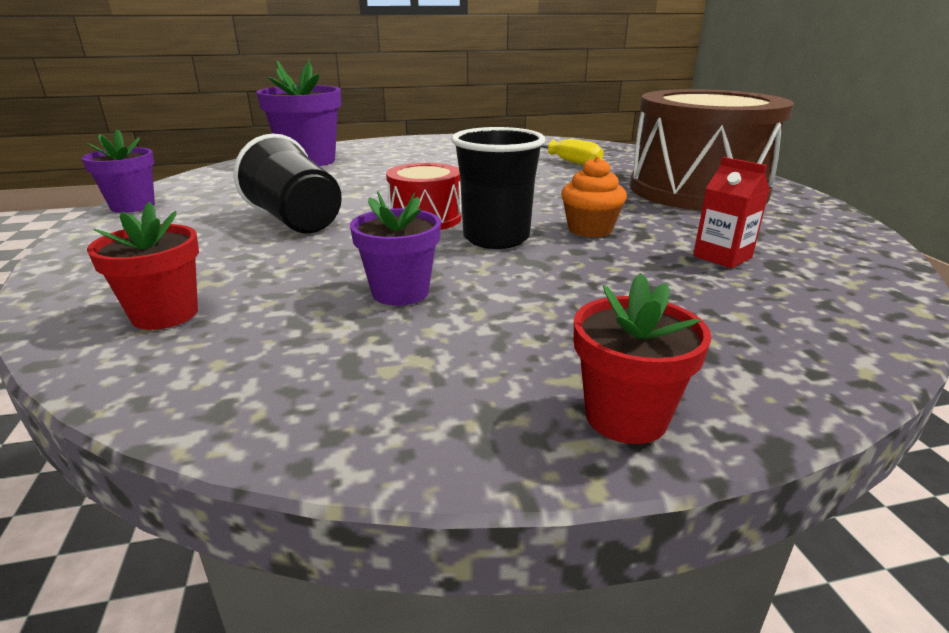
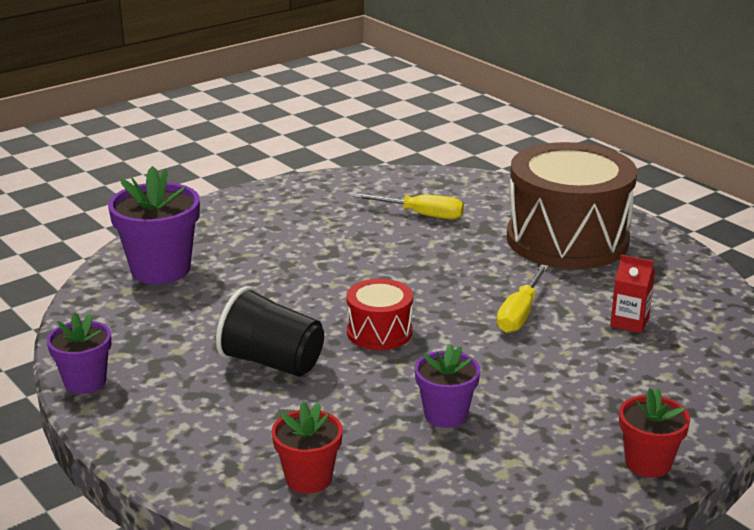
camera: 25 degrees left, 0 degrees up
(496, 238) = (459, 342): black cup -> none
(590, 229) = (520, 314): orange cupcake -> yellow screwdriver

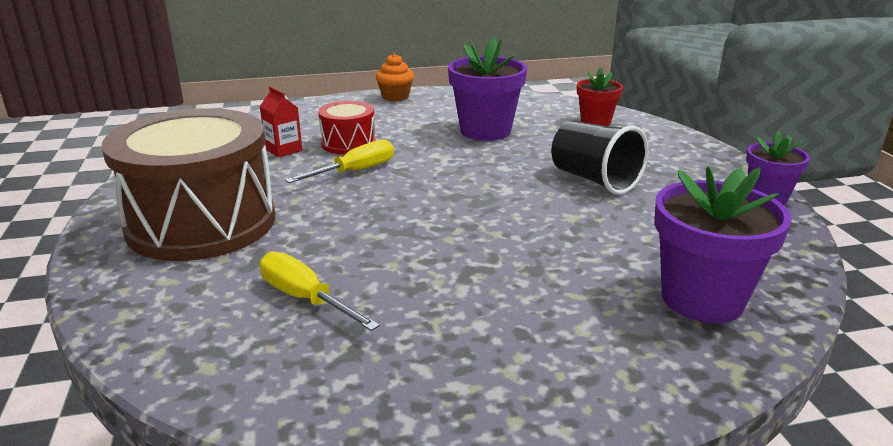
camera: 155 degrees left, 0 degrees up
(379, 332) = (487, 182): red drum -> red drum (348, 143)
(445, 415) = (485, 131): purple flower pot -> purple flower pot, size x1.66
(648, 463) = (395, 97): red flower pot -> orange cupcake

